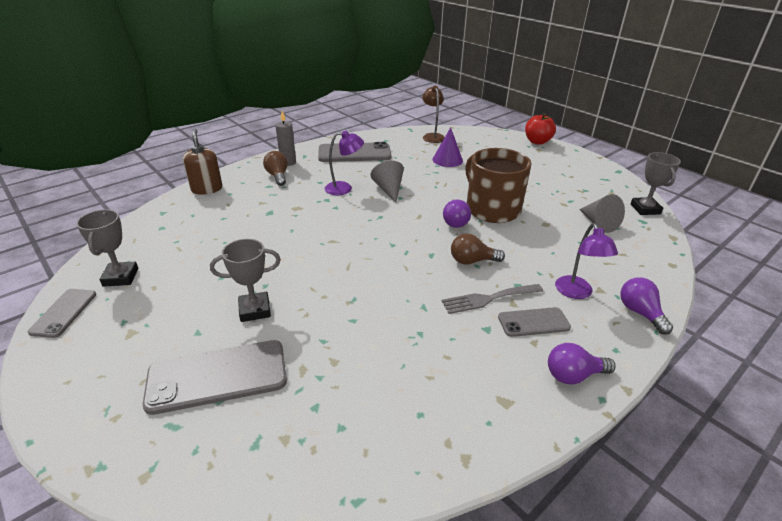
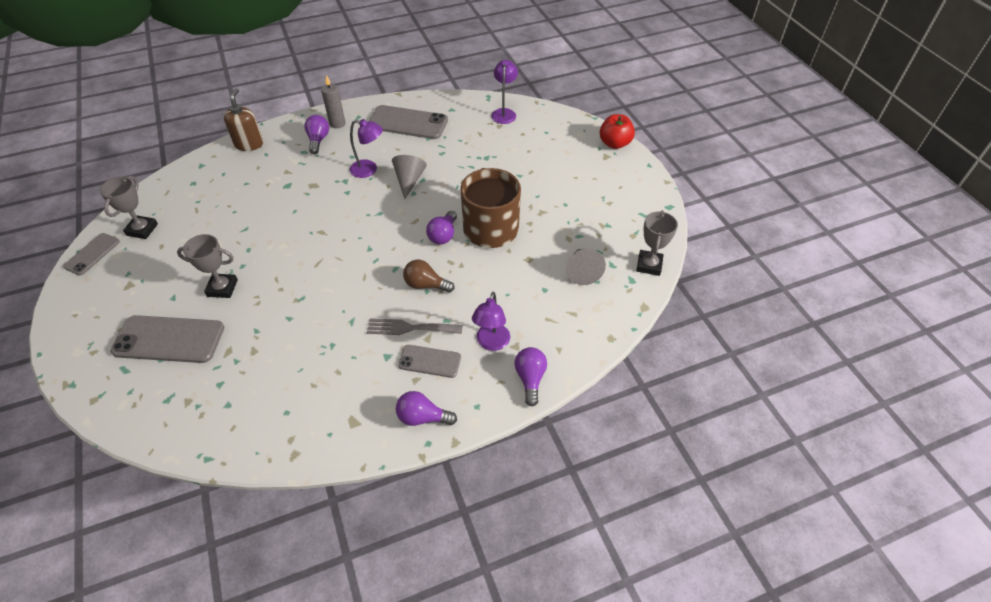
camera: 20 degrees right, 15 degrees up
(277, 176) = (318, 140): brown light bulb -> purple light bulb
(432, 136) = (504, 113): brown lamp -> purple lamp
(447, 160) = (495, 151): purple cone -> none

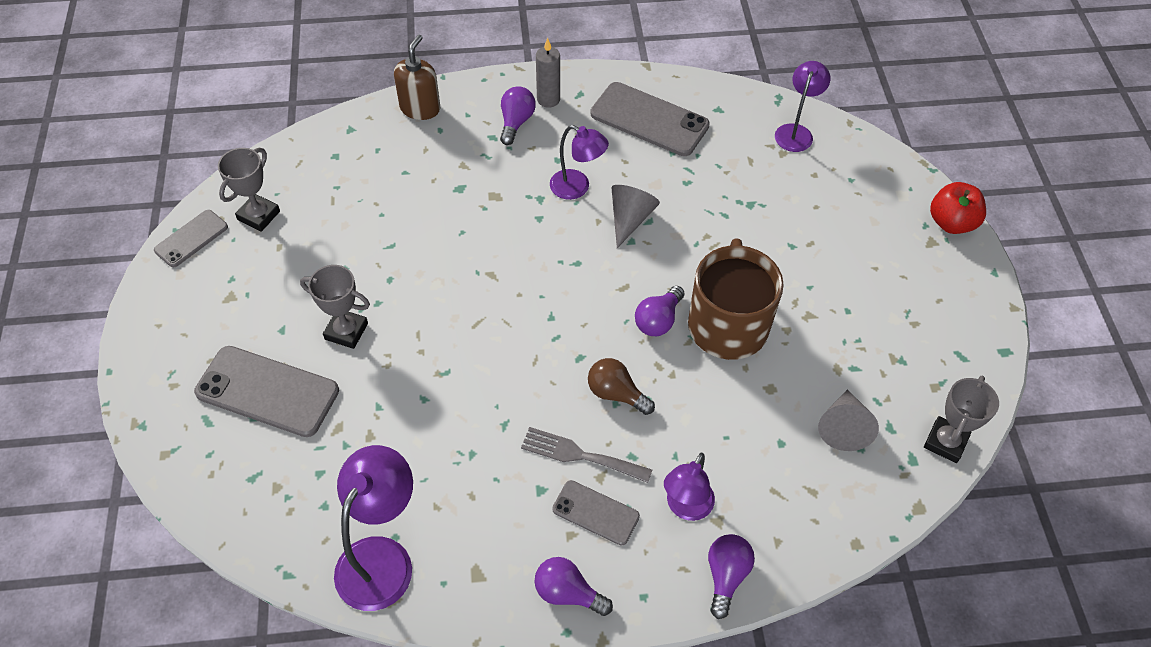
camera: 15 degrees right, 5 degrees up
(279, 428) = (382, 557): none -> purple lamp

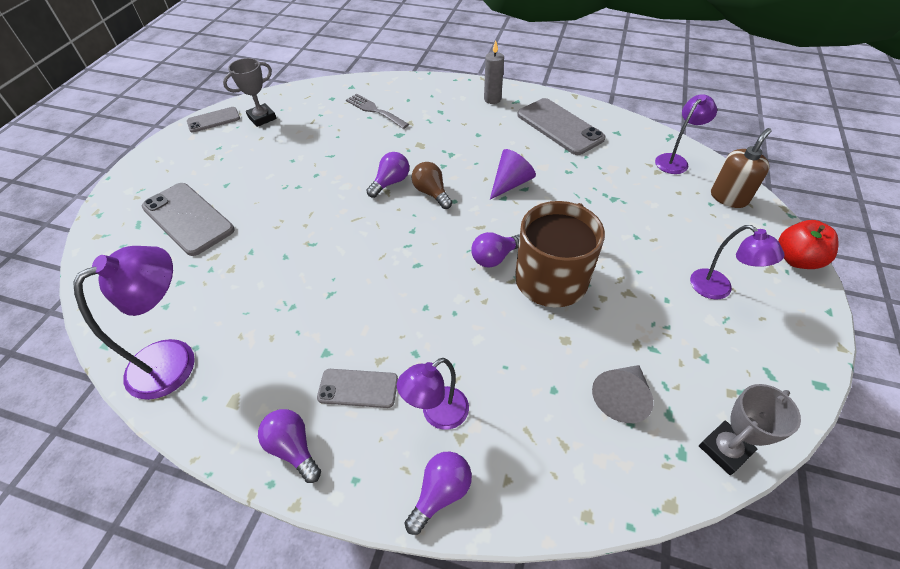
camera: 25 degrees right, 5 degrees down
(346, 331) = (265, 197): grey trophy -> none
(420, 108) = (403, 85): brown soap dispenser -> brown soap dispenser (729, 197)
(516, 122) = (462, 107): purple light bulb -> purple light bulb (390, 182)
(577, 188) = (482, 154): purple lamp -> purple lamp (718, 289)
(580, 455) = (373, 337): grey fork -> grey fork (374, 110)
(595, 512) = (358, 388): grey phone -> grey phone turned 45 degrees counterclockwise
(616, 394) = (430, 300): brown light bulb -> brown light bulb (431, 193)
(630, 219) = (510, 183): grey cone -> purple cone

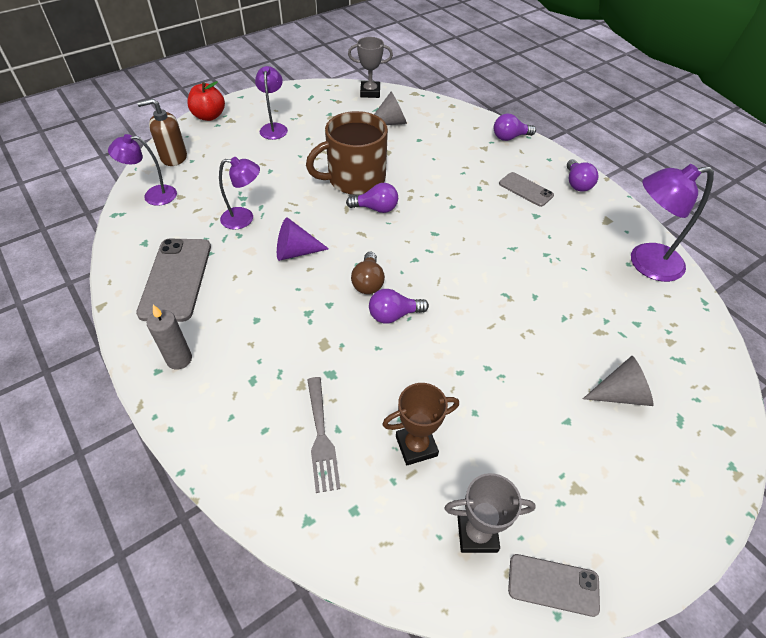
camera: 145 degrees left, 0 degrees up
(188, 218) = (620, 394): grey phone -> grey cone
(318, 131) = (416, 446): none -> brown trophy
(437, 414) = (489, 160): purple lamp -> purple lamp (244, 218)

